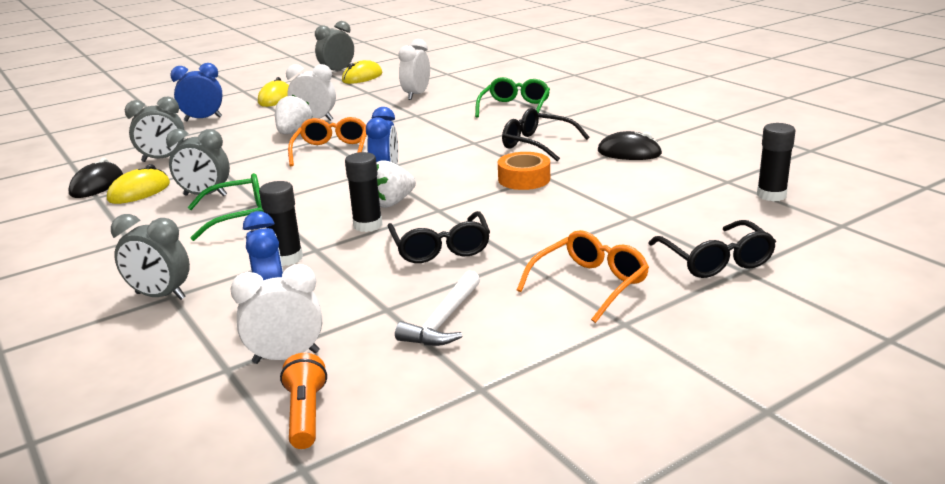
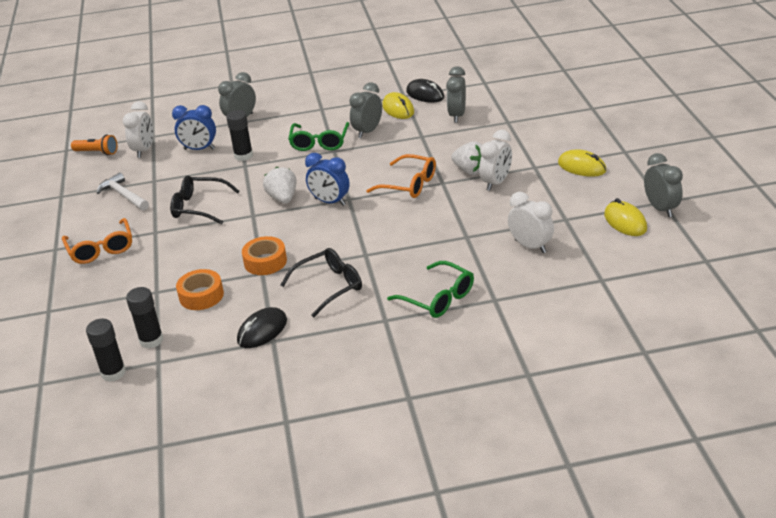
camera: 115 degrees right, 10 degrees up
(203, 119) = (545, 131): blue clock -> none
(367, 225) = (258, 186): black glue stick -> black glue stick (151, 340)
(611, 192) = (201, 295): none -> orange tape
(715, 260) = (69, 304): black glasses -> none

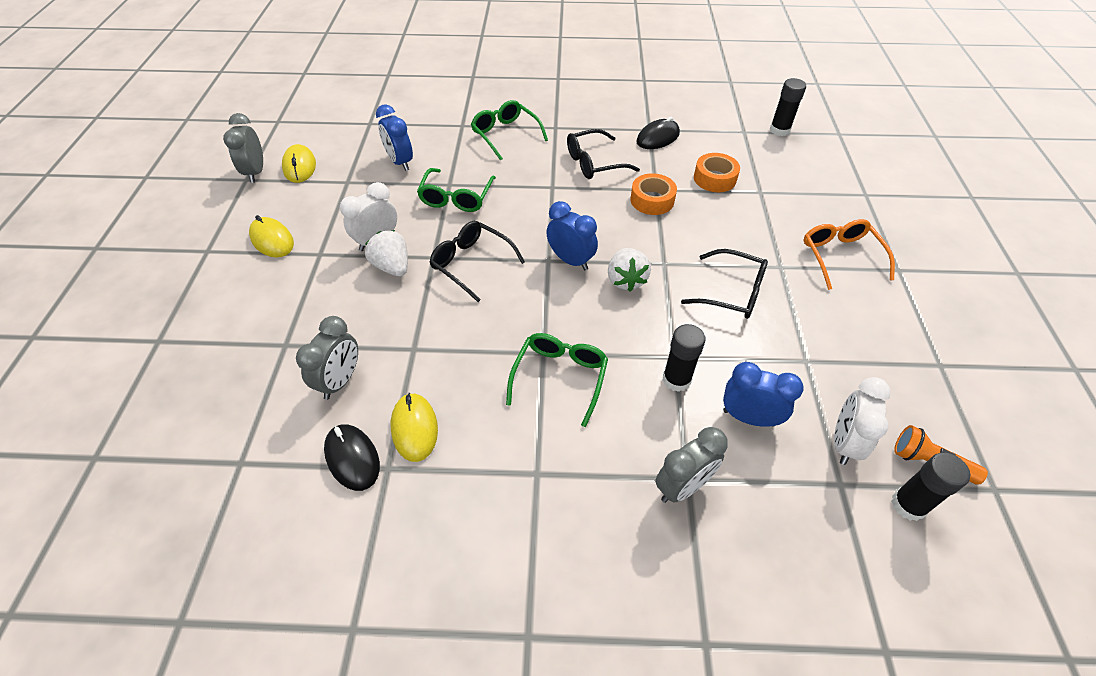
camera: 170 degrees left, 15 degrees up
(123, 195) = (843, 341): white hammer -> none
(151, 340) = (754, 148): black glue stick -> black glue stick (908, 505)
(368, 131) = (482, 382): grey clock -> none
(409, 184) = (471, 263): orange glasses -> black glasses
(452, 226) = (456, 198): none -> green glasses
(530, 246) = (400, 162): white clock -> blue clock

